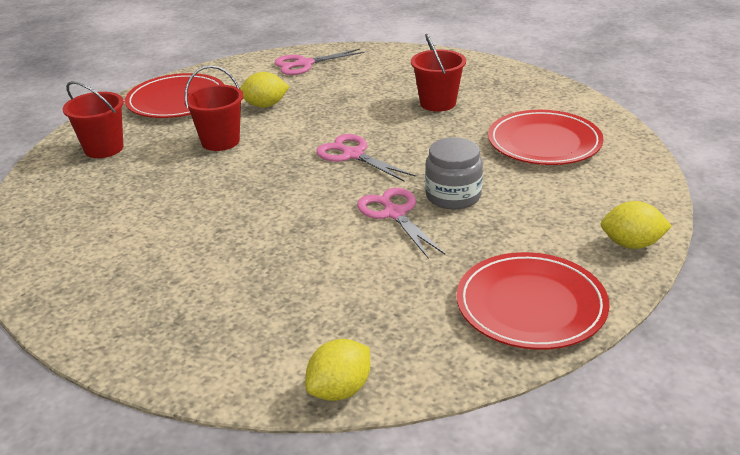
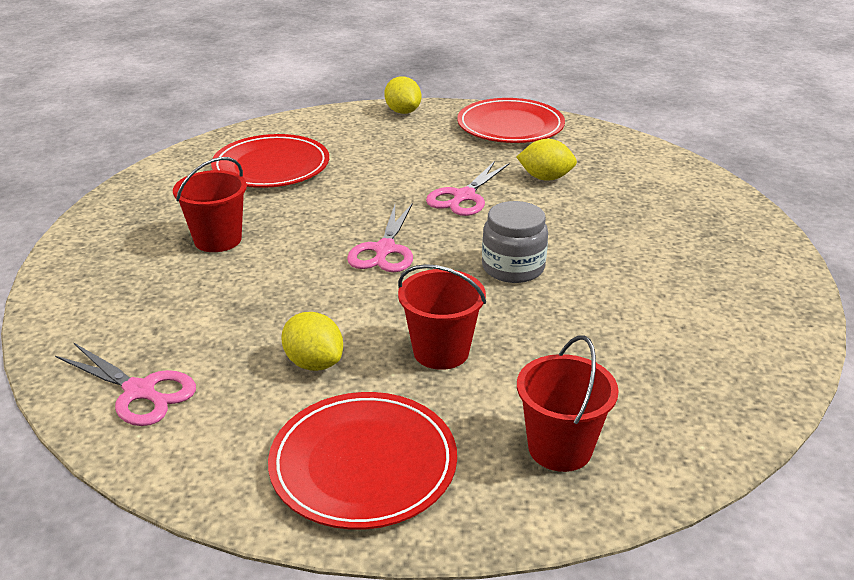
camera: 125 degrees left, 0 degrees up
(340, 390) = (665, 156): yellow lemon -> yellow lemon (545, 178)
(453, 196) = (408, 181): grey jar -> grey jar (513, 267)

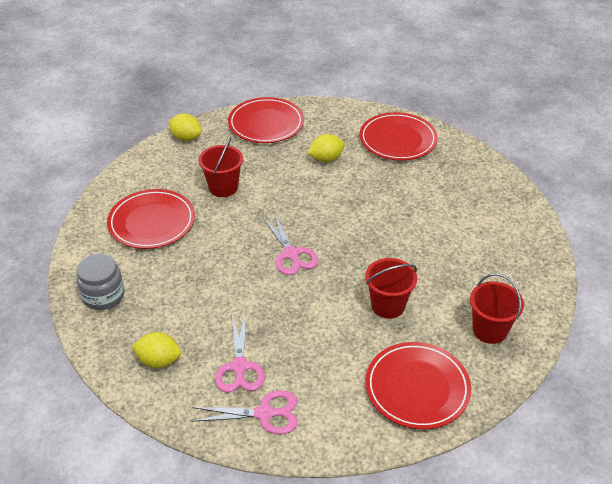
camera: 35 degrees left, 10 degrees up
(218, 240) = (186, 294): red bucket -> red bucket (223, 187)
(314, 363) = (334, 346): yellow lemon -> yellow lemon (159, 361)
(464, 197) = (295, 194): pink scissors -> pink scissors (239, 367)
(513, 267) = (370, 233): grey jar -> grey jar (103, 295)
(668, 190) = (398, 140): none -> red plate

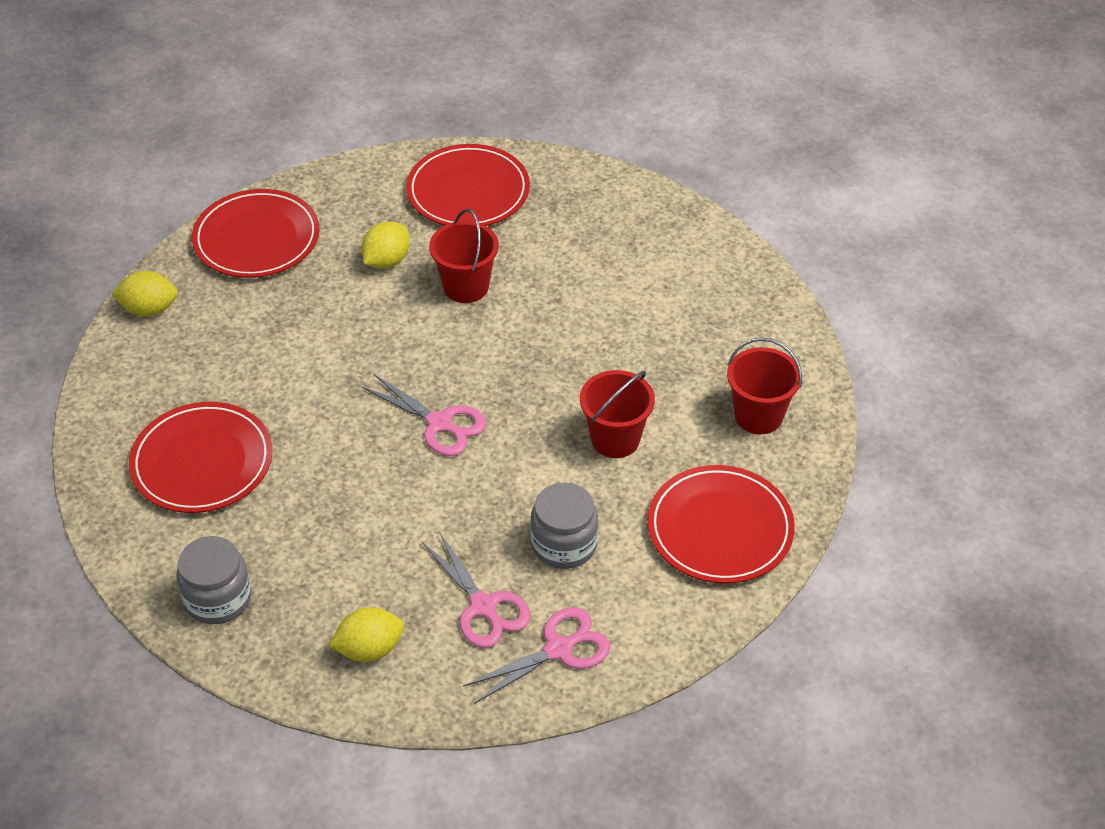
camera: 30 degrees left, 5 degrees up
(223, 187) = (268, 365): red bucket -> red bucket (466, 287)
(313, 353) = (564, 544): none -> grey jar

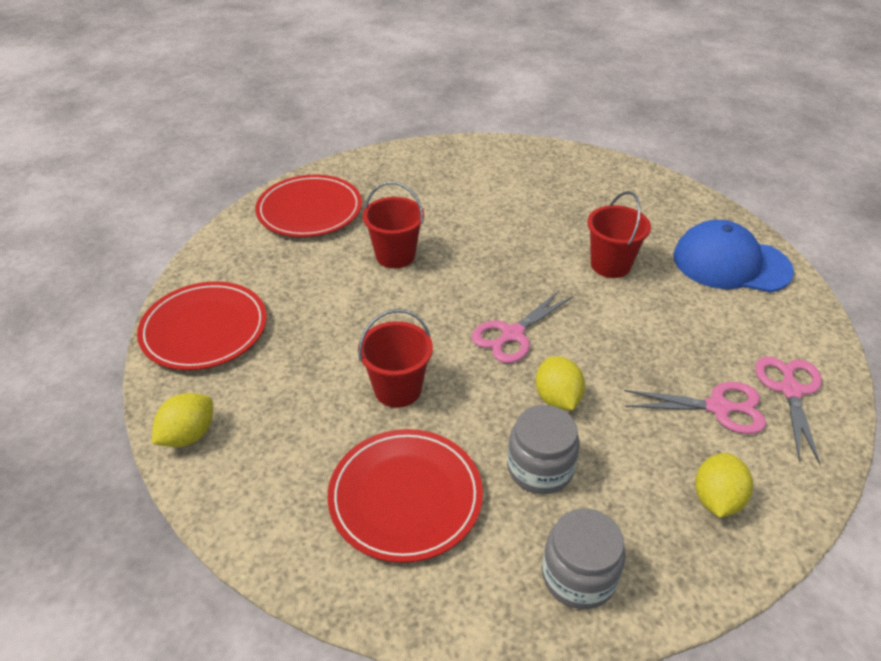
camera: 50 degrees left, 5 degrees down
(387, 261) = (321, 277): yellow lemon -> yellow lemon (557, 398)
(440, 423) = (512, 335): pink scissors -> pink scissors turned 150 degrees clockwise
(564, 544) = (688, 336): grey jar -> grey jar (540, 468)
(720, 528) = (731, 263): red plate -> blue cap
(758, 416) = (647, 203): red bucket -> red bucket (397, 389)

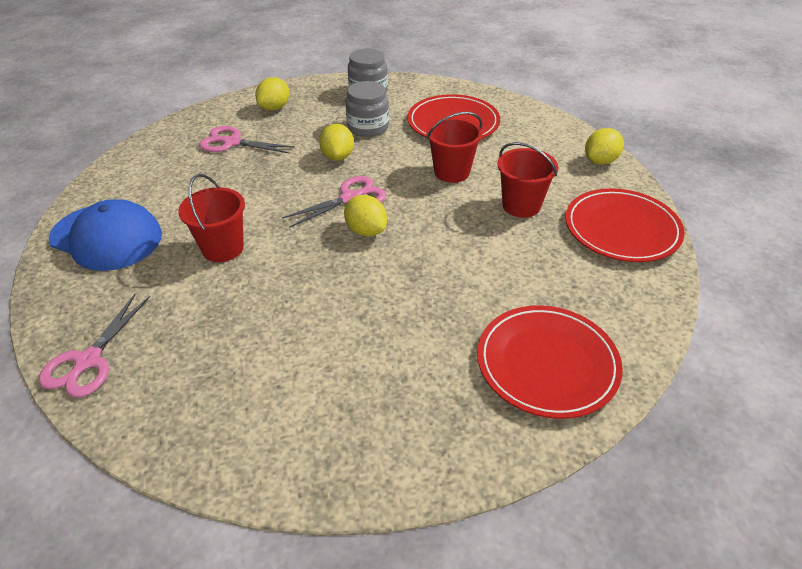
camera: 170 degrees left, 0 degrees up
(395, 255) = (440, 283): red bucket -> red bucket (521, 205)
(479, 297) = (366, 231): none -> yellow lemon
(790, 390) = (174, 146): pink scissors -> pink scissors (88, 361)

